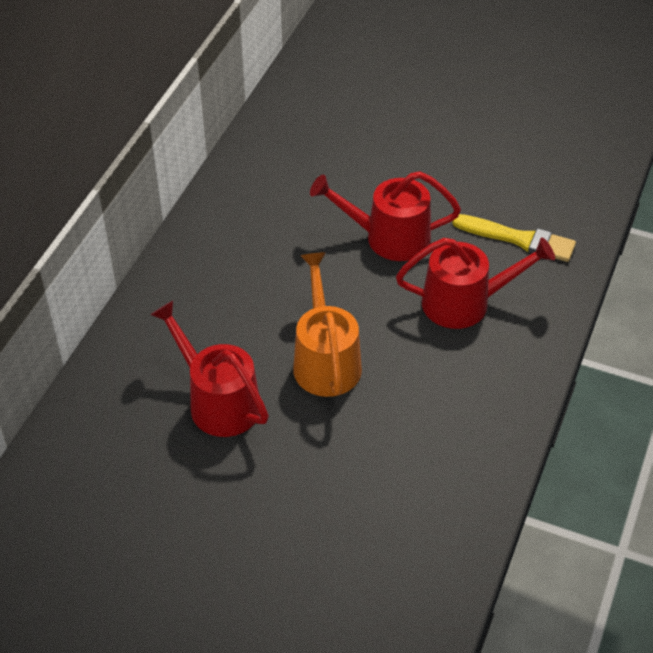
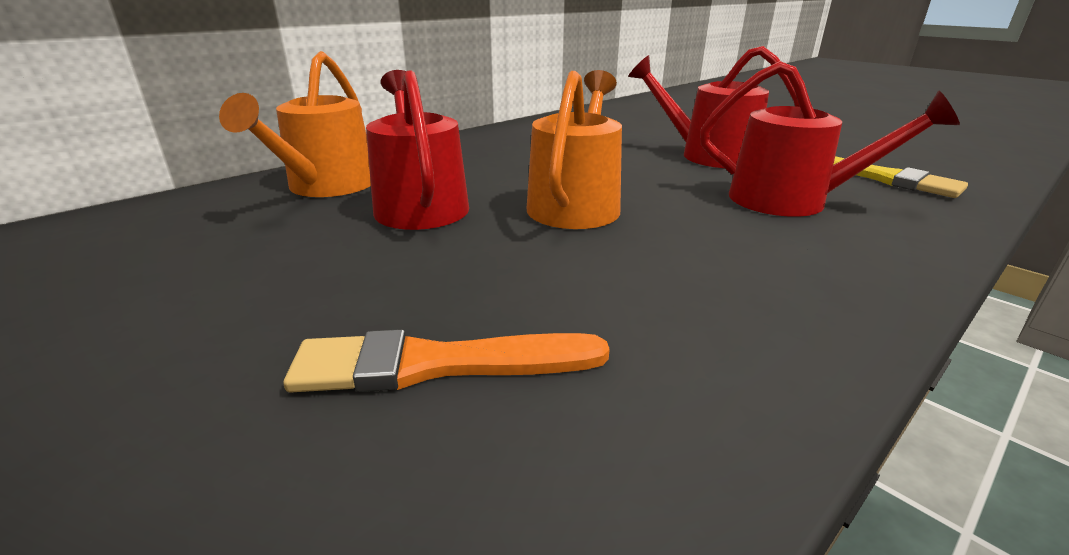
camera: 25 degrees right, 20 degrees down
(125, 402) = (326, 187): none -> orange watering can
(339, 535) = (436, 364): none -> orange brush

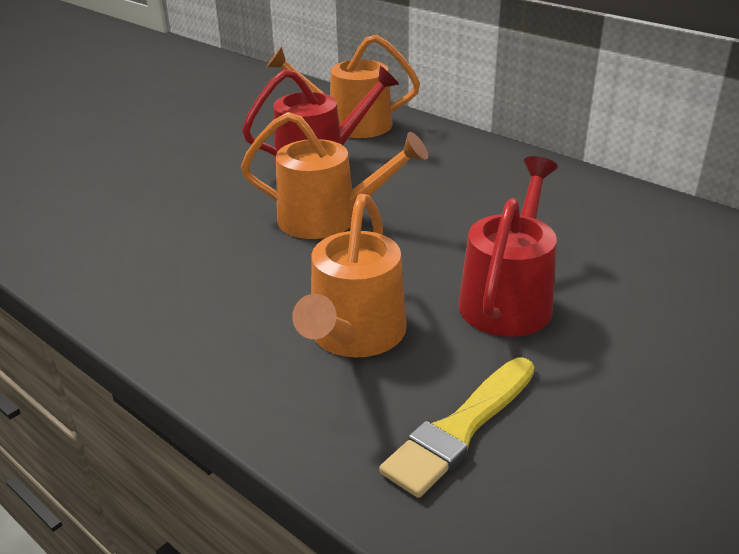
camera: 85 degrees right, 5 degrees up
(436, 364) = (122, 193): orange brush -> none
(791, 201) = (354, 336): red watering can -> orange watering can

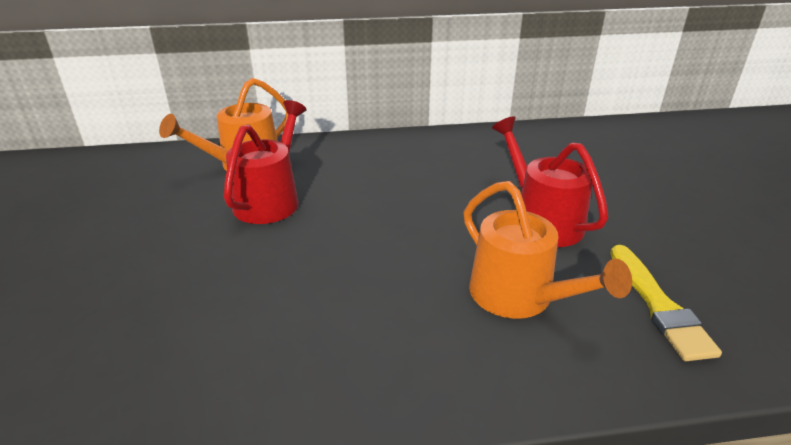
camera: 50 degrees left, 0 degrees up
(329, 219) = (358, 235): orange watering can -> none

